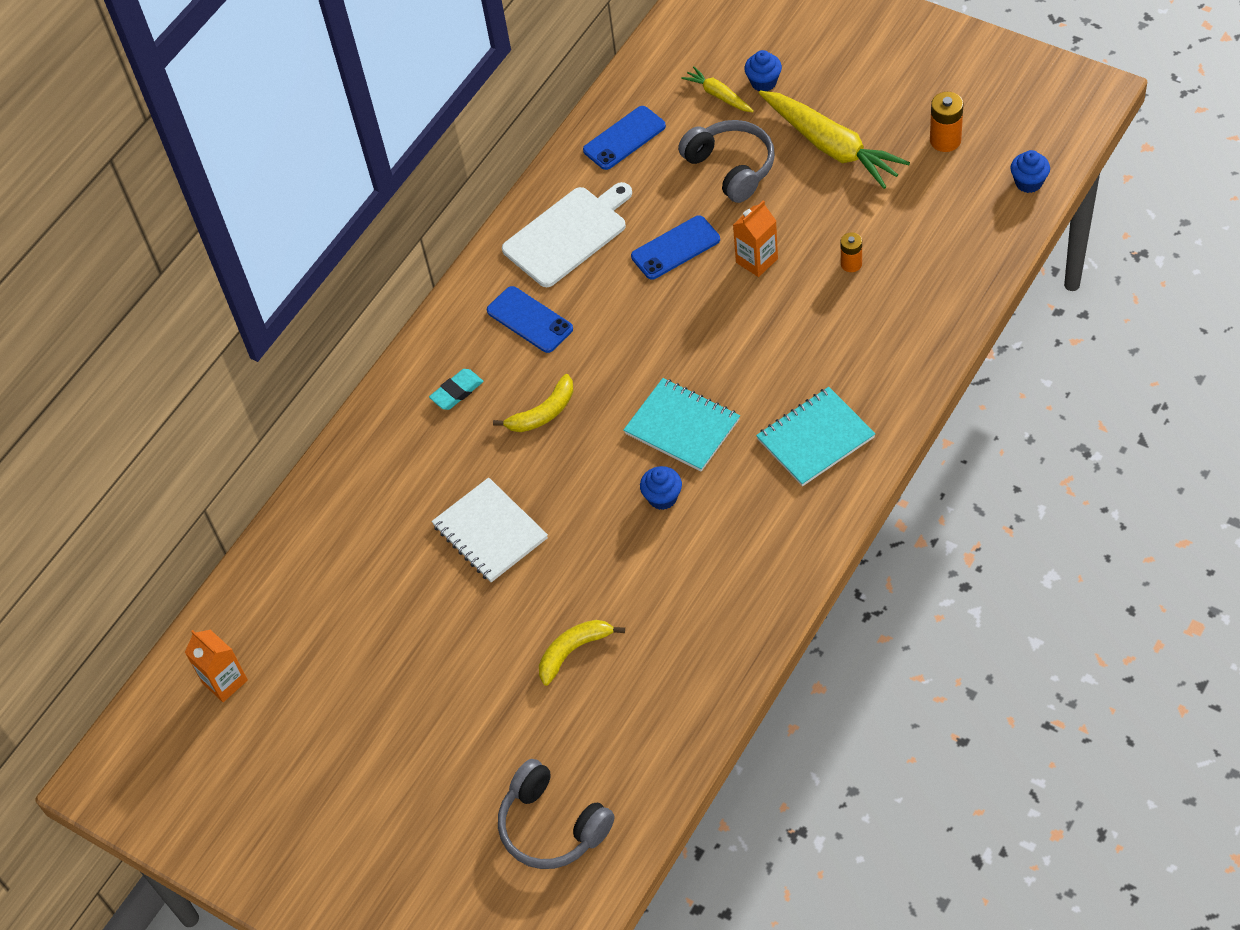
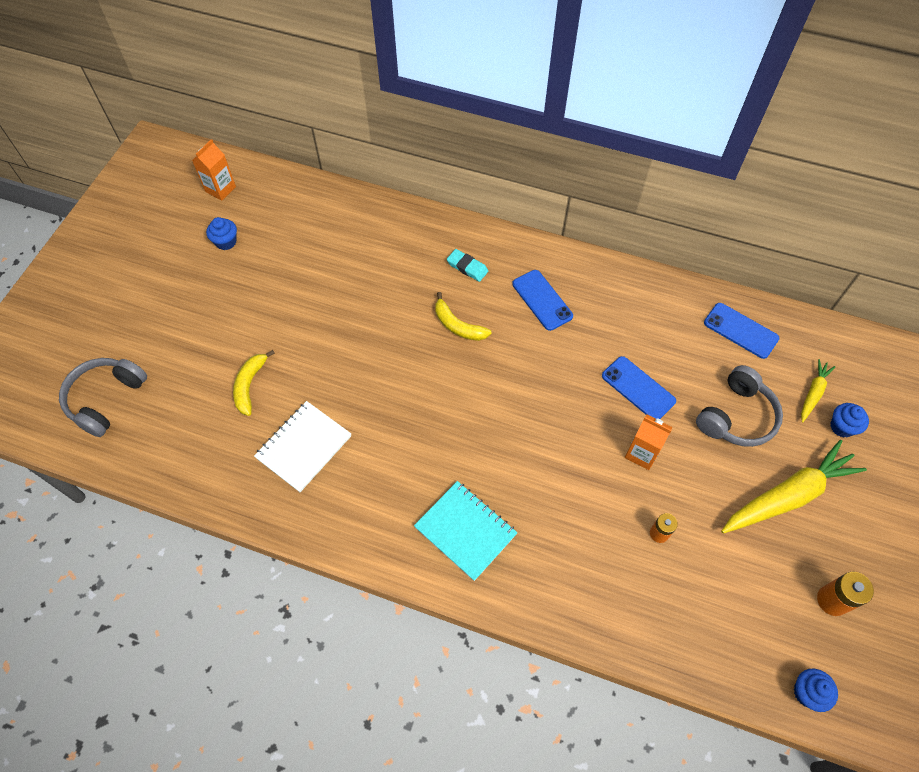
camera: 70 degrees right, 5 degrees up
(490, 532) = (348, 312): white notebook -> white notebook (303, 447)
(530, 320) = (542, 300): blue phone -> blue phone turned 60 degrees counterclockwise
(568, 234) = (630, 309): white cutting board -> none
(573, 651) = (250, 385): yellow banana -> yellow banana turned 120 degrees counterclockwise
(662, 497) = (391, 422): blue cupcake -> blue cupcake (226, 242)
(682, 426) = (461, 424): turquoise notebook -> none
(831, 146) = (788, 495): yellow carrot -> yellow carrot turned 150 degrees counterclockwise

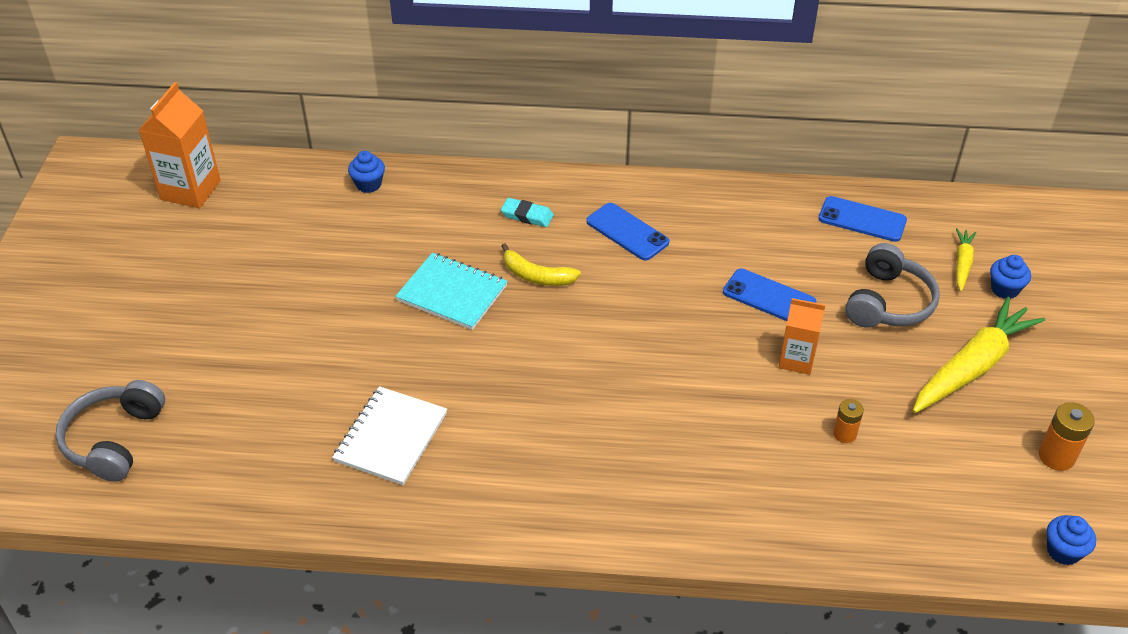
camera: 15 degrees left, 15 degrees down
(220, 189) = (190, 190): orange carton -> orange carton, size x1.58
(226, 242) = (217, 243): blue cupcake -> blue cupcake (368, 184)
(250, 385) = (299, 387): yellow banana -> none
(465, 531) = (620, 481): turquoise notebook -> turquoise notebook (452, 293)

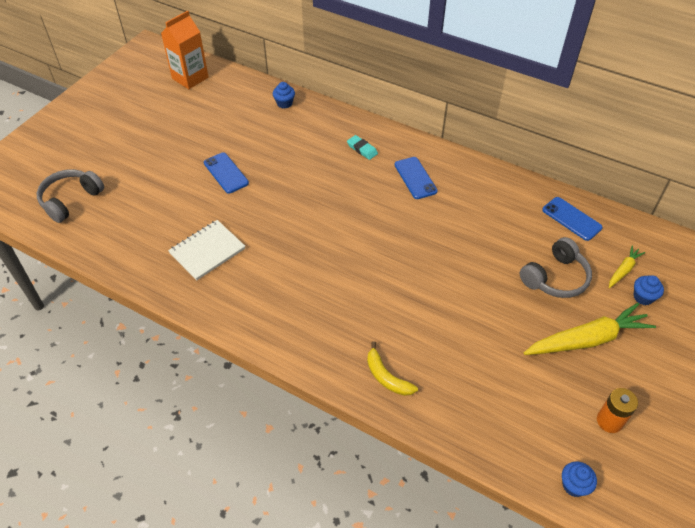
camera: 25 degrees right, 5 degrees up
(452, 293) = (291, 180): turquoise notebook -> none
(537, 276) = (345, 186): yellow banana -> yellow banana (386, 377)
(769, 297) = (478, 247): blue phone -> blue phone (226, 173)
(796, 360) = (471, 292): orange carton -> none
(844, 434) = (473, 350): orange battery -> none

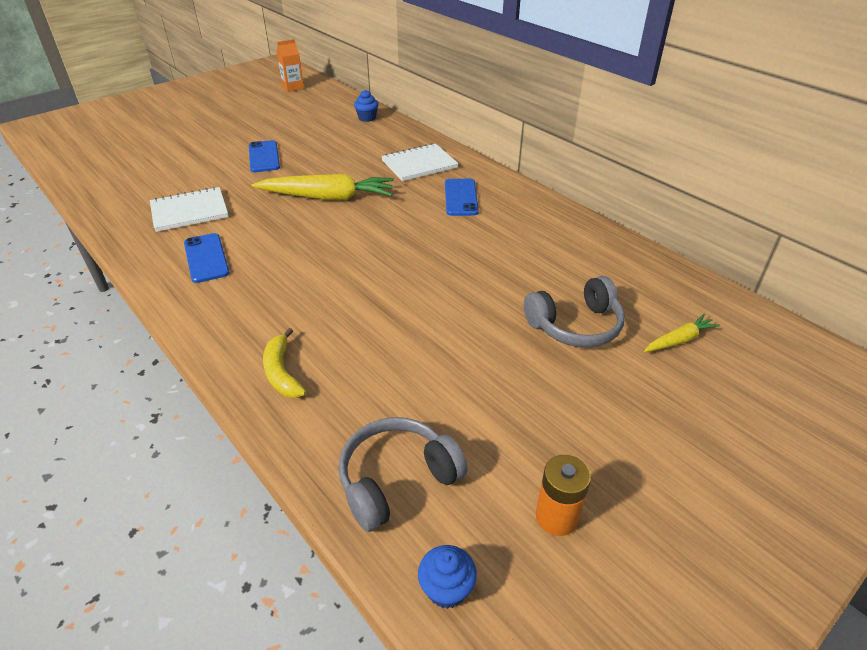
camera: 20 degrees right, 10 degrees down
(71, 200) = (104, 149): grey headphones -> grey headphones (397, 480)
(190, 78) = (293, 87): orange carton -> orange carton, size x0.63
(362, 149) = (419, 164): turquoise eraser -> white notebook
(571, 219) = (634, 272): blue phone -> blue phone (206, 258)
(587, 339) = (581, 405): yellow carrot -> yellow carrot (328, 197)
(643, 297) = (693, 377): blue cupcake -> none

